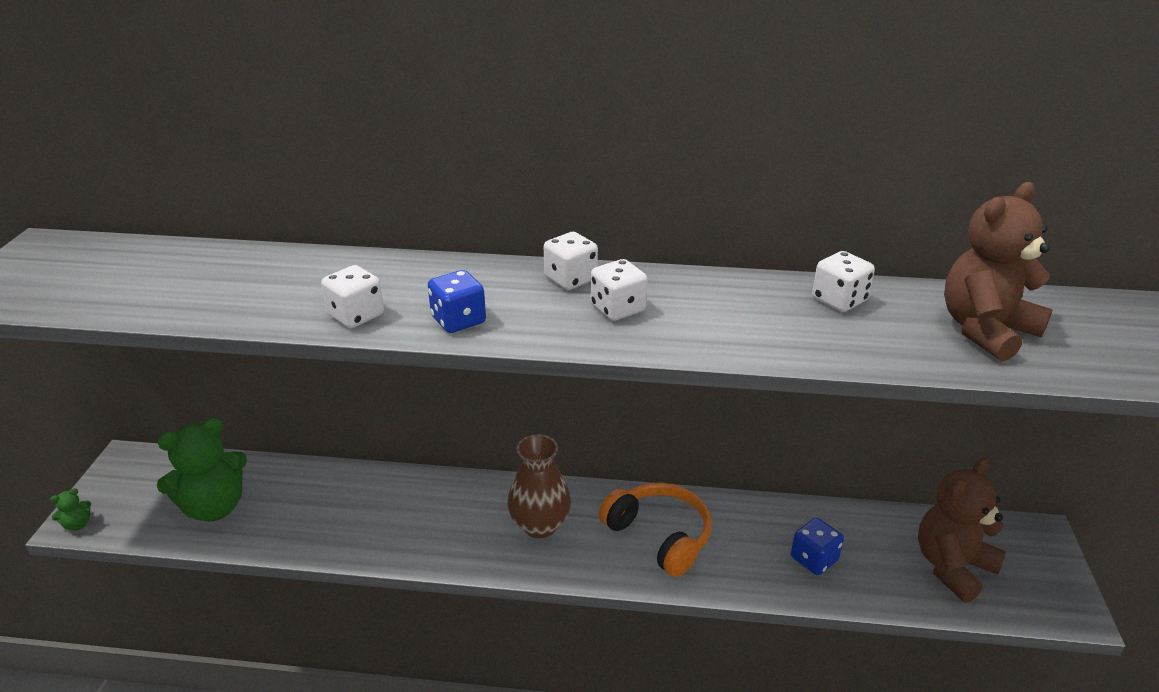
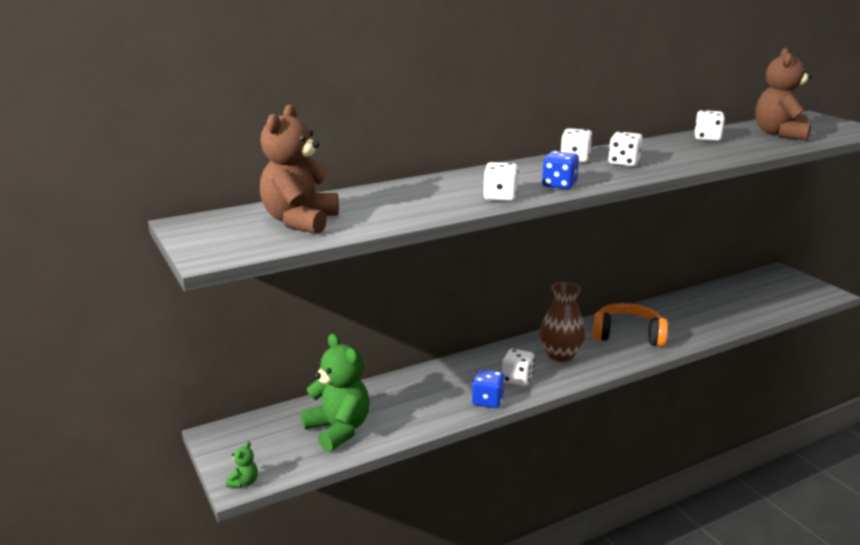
camera: 35 degrees left, 10 degrees down
(214, 507) = (338, 430): green teddy bear -> green teddy bear turned 60 degrees counterclockwise
(449, 534) = (517, 379): none -> white dice
(814, 559) = (709, 315): blue dice -> blue dice (487, 401)
(952, 566) = (766, 296): brown teddy bear -> brown teddy bear (300, 221)

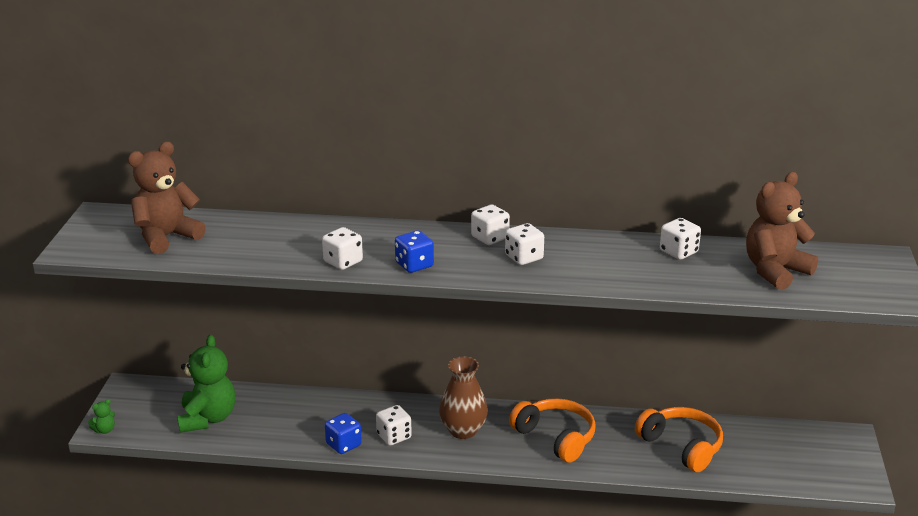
camera: 35 degrees right, 5 degrees up
(708, 310) = (681, 446): none -> orange headphones

